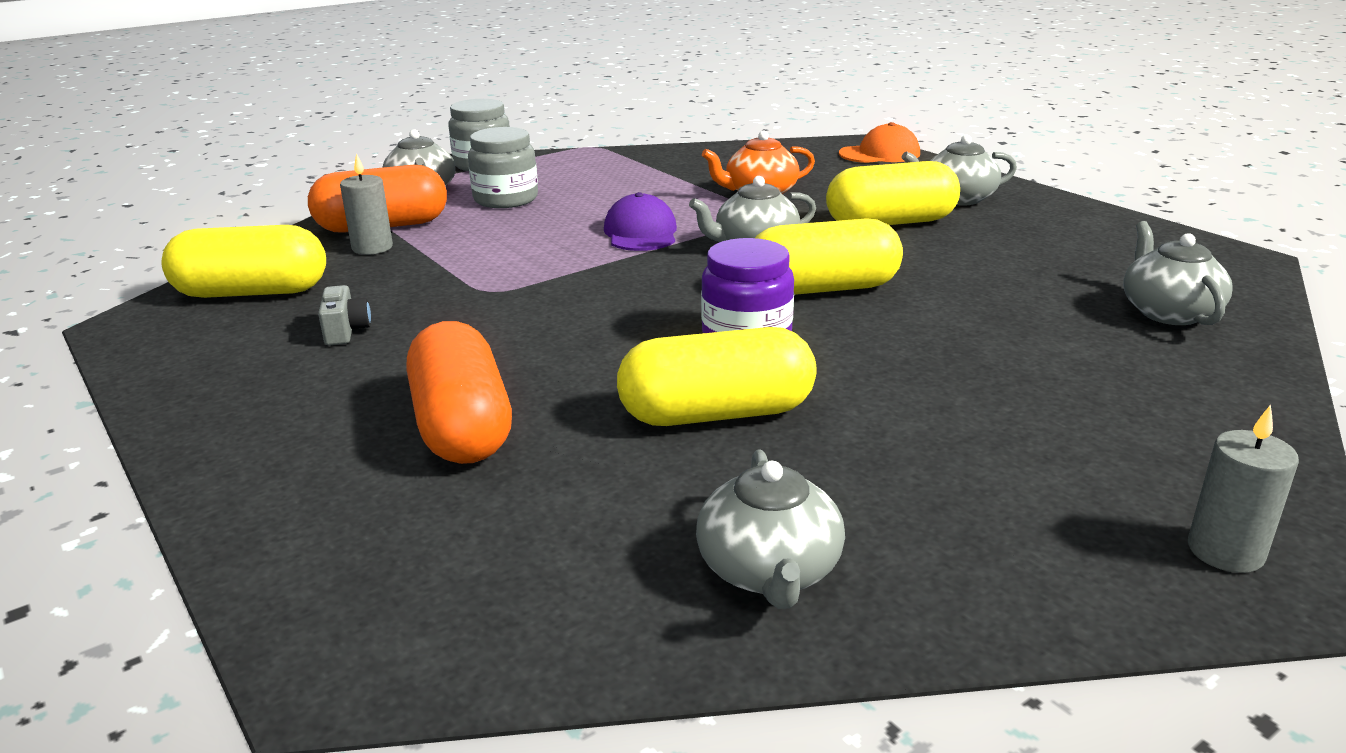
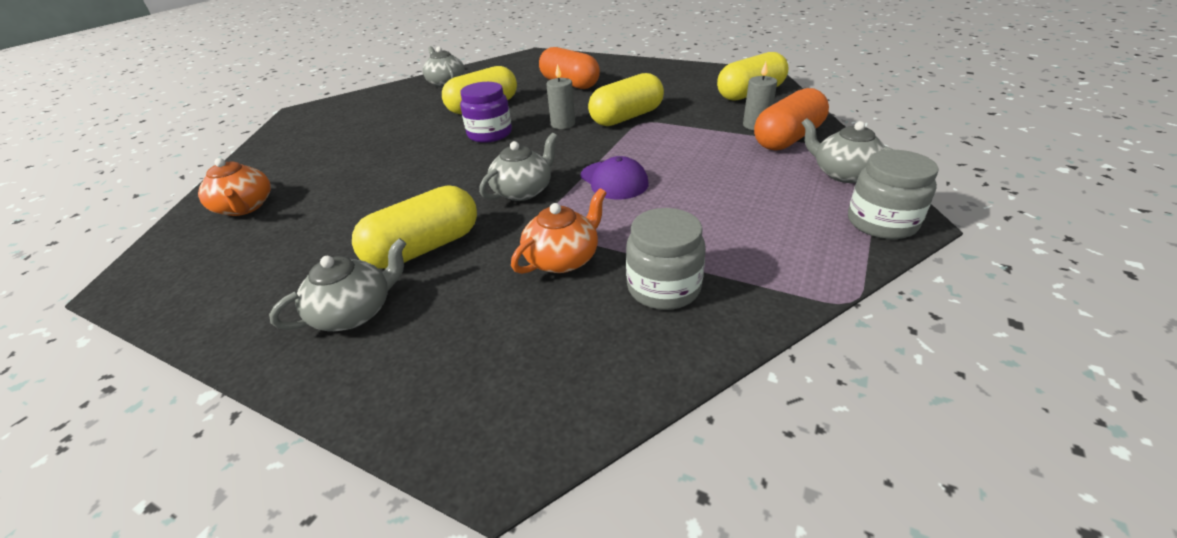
camera: 155 degrees right, 10 degrees up
(346, 331) = (670, 93): grey camera -> none
(506, 199) = (763, 184): grey jar -> grey jar (663, 287)
(822, 289) = (461, 169): yellow capsule -> yellow capsule (627, 117)
(880, 154) = (454, 420): orange cap -> none
(1168, 312) = (245, 207): grey teapot -> orange teapot
(1225, 551) = (310, 114): grey candle -> grey candle (563, 124)

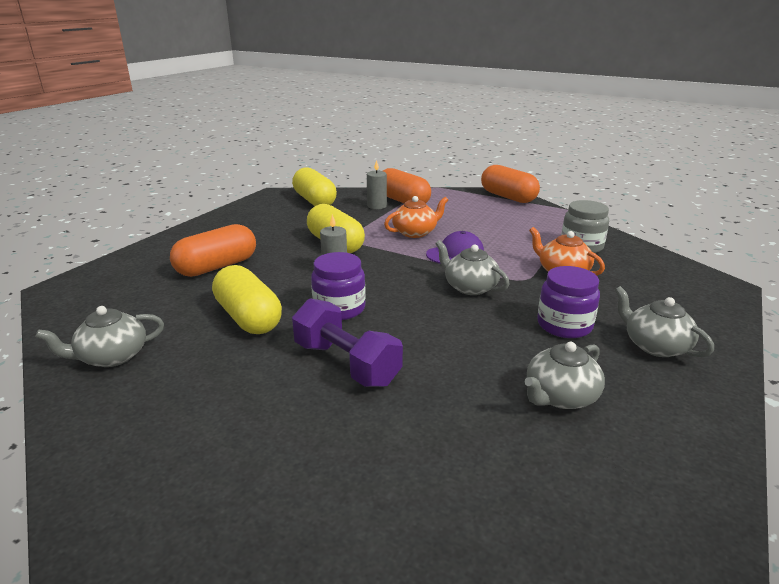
camera: 90 degrees left, 10 degrees down
(245, 207) = (506, 479): orange teapot -> orange teapot (415, 232)
(406, 145) = (346, 363): none -> purple dumbbell
(424, 248) = (564, 325): yellow capsule -> purple jar
(843, 173) = (454, 196): grey teapot -> grey teapot (560, 396)
(881, 223) = (508, 197): grey jar -> orange capsule

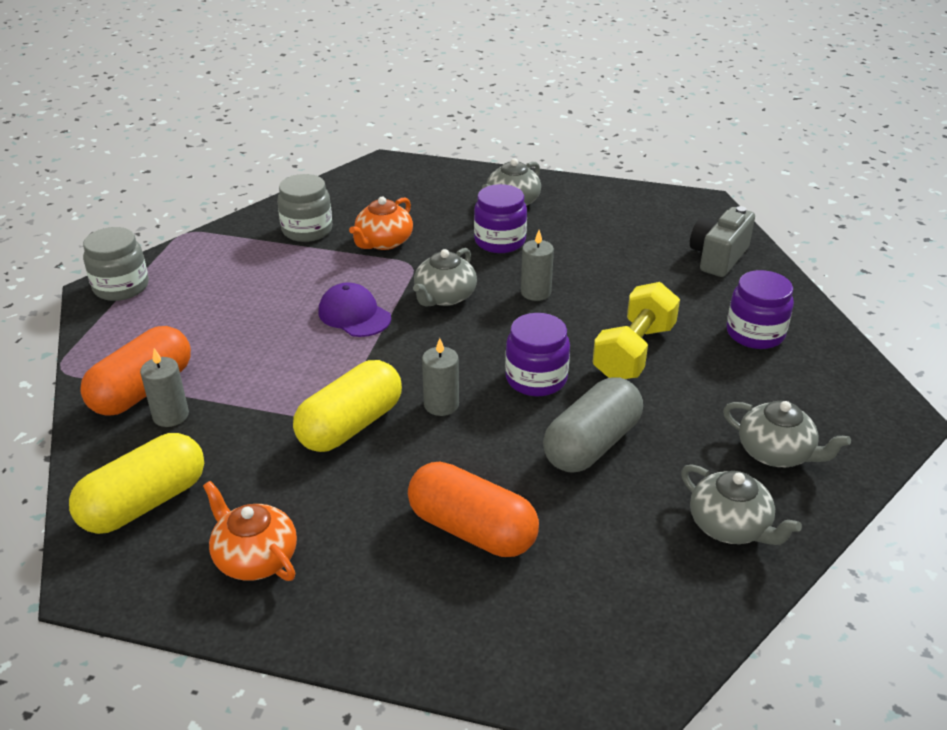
camera: 105 degrees left, 10 degrees up
(248, 317) = (591, 444): yellow capsule -> grey capsule
(330, 462) = (755, 333): none -> purple jar
(346, 363) = (634, 352): purple dumbbell -> yellow dumbbell
(415, 232) = (288, 356): orange teapot -> orange teapot (255, 558)
(465, 329) = (536, 292): none -> grey candle
(508, 197) = (121, 287): orange capsule -> grey jar
(517, 489) = (718, 257): none -> grey camera
(560, 396) = (610, 243): grey teapot -> grey teapot (776, 452)

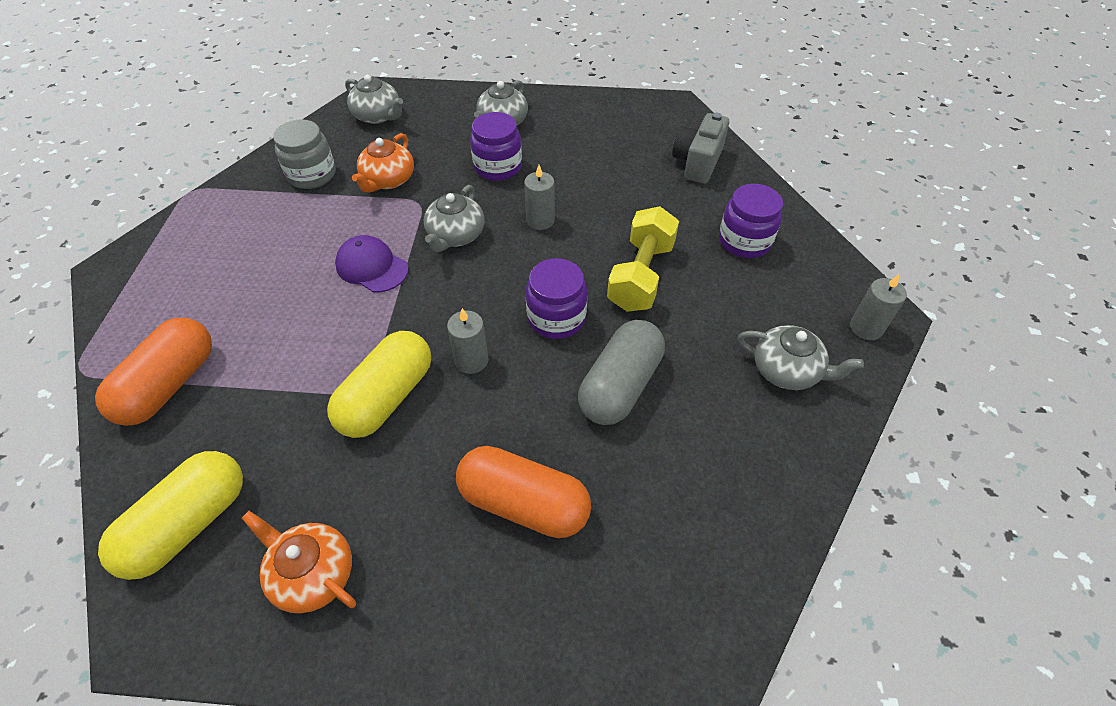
camera: 10 degrees left, 15 degrees up
(121, 287) = (132, 263): grey jar -> none
(171, 415) = (203, 412): grey candle -> grey candle (866, 328)
(730, 526) = (761, 460): grey teapot -> grey teapot (378, 116)

